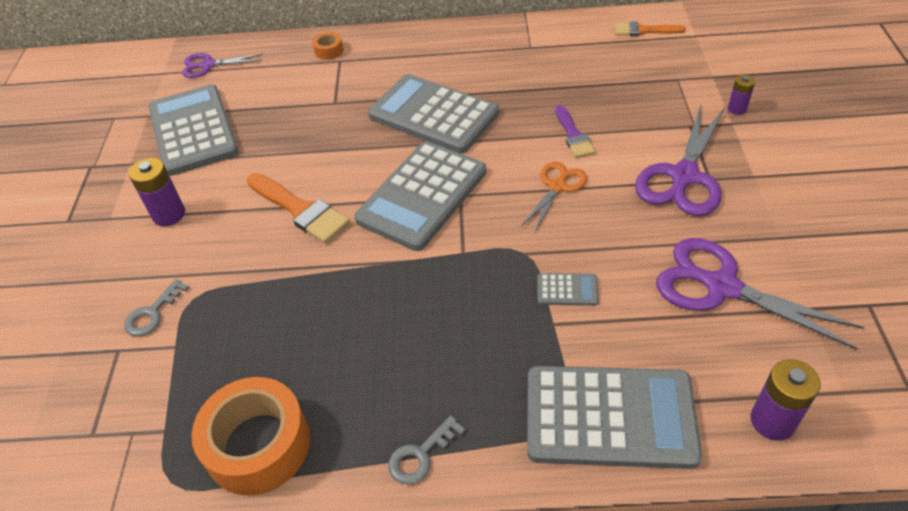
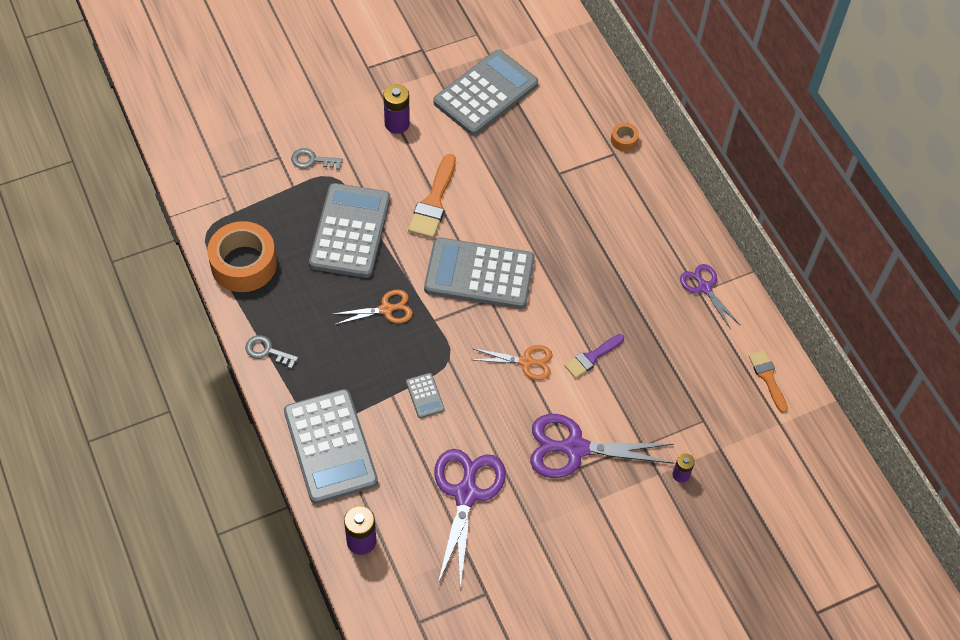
camera: 60 degrees right, 10 degrees up
(208, 65) = (566, 63): purple scissors -> purple scissors (704, 287)
(423, 295) = (386, 309): none -> orange scissors
(433, 115) = (574, 249): grey calculator -> grey calculator (350, 231)

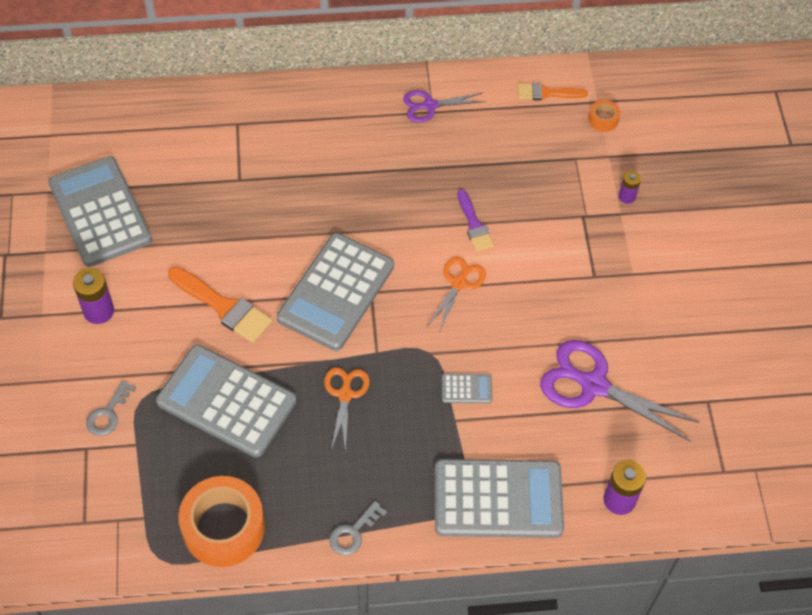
camera: 70 degrees left, 0 degrees up
(575, 448) = (572, 273): purple scissors -> none
(624, 140) = (224, 109): orange tape -> orange tape (603, 119)

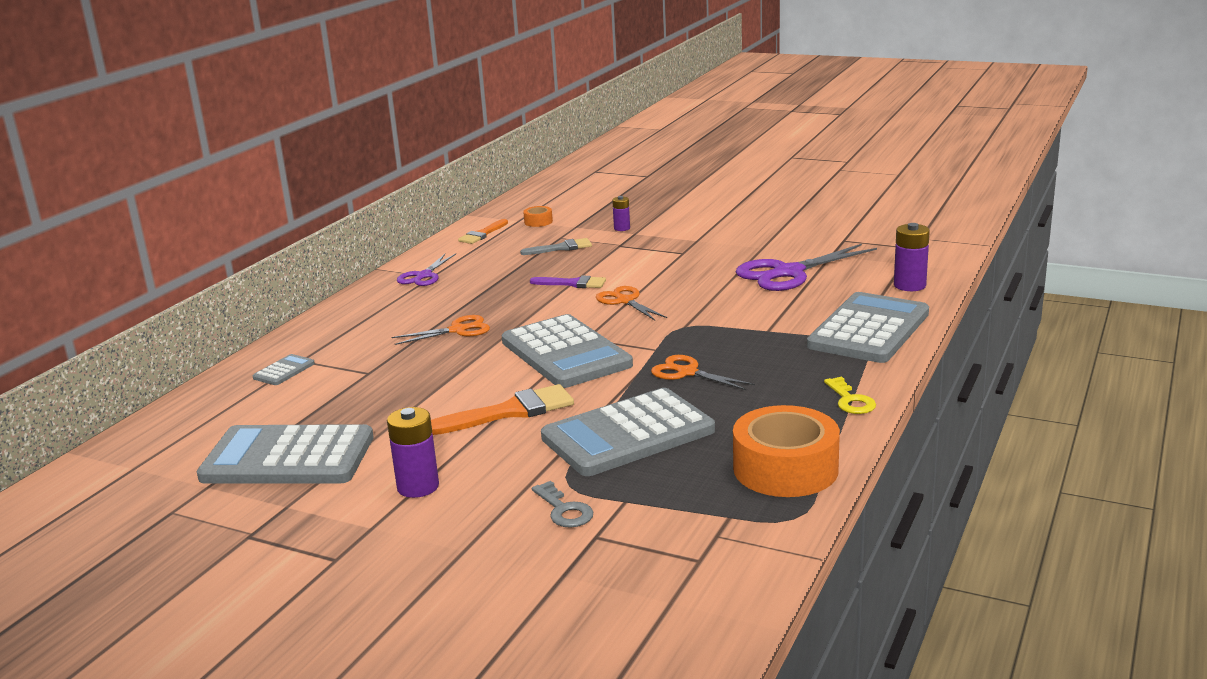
camera: 55 degrees left, 35 degrees down
(339, 194) = (457, 330): none -> orange scissors
(353, 532) = (850, 400): grey key -> yellow key
(466, 389) = (739, 319): grey calculator -> grey calculator (284, 371)
(549, 173) = (561, 248): none -> grey brush

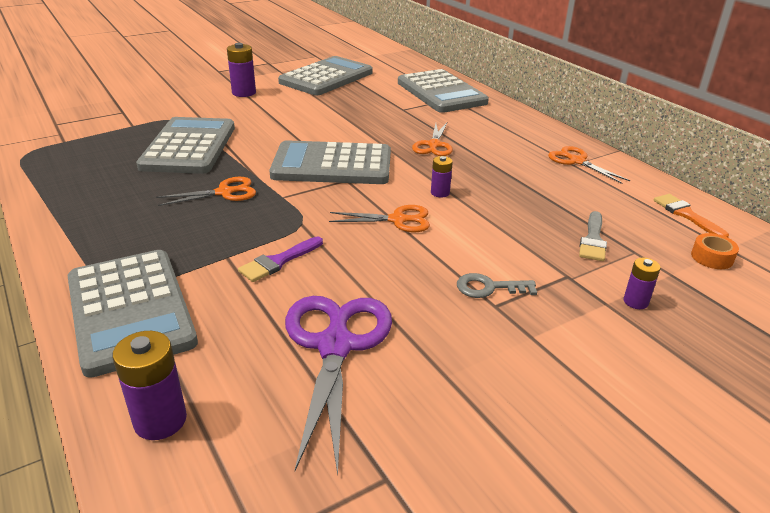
camera: 120 degrees right, 10 degrees up
(284, 371) = (441, 93): grey calculator -> grey calculator, size x2.43
(424, 276) = (577, 161): purple scissors -> orange scissors
(510, 412) = (280, 128): orange brush -> none
(557, 301) = (440, 193): none -> purple battery
(564, 510) = (156, 112): grey key -> grey key (489, 287)
(573, 283) = (475, 212): purple brush -> purple brush (278, 261)
(785, 469) = (60, 171): orange tape -> none
(850, 400) = (65, 231): yellow key -> none

